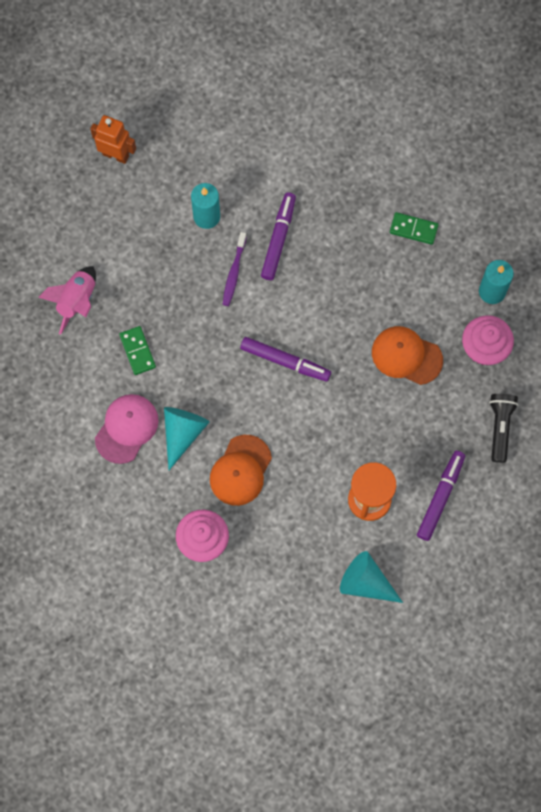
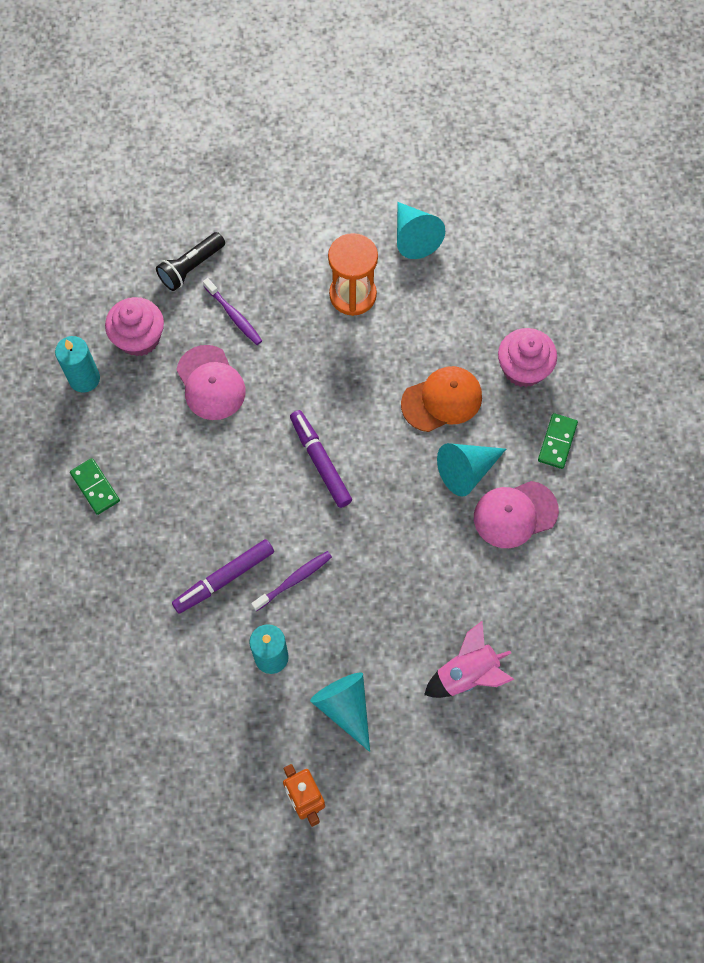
camera: 140 degrees left, 5 degrees down
(136, 223) = (345, 707): none -> turquoise cone
(137, 351) = (447, 578): green domino -> green domino (557, 442)
(406, 356) = (210, 383): orange cap -> pink cap
(436, 416) = (234, 315): none -> purple toothbrush
(440, 497) = (292, 253): purple marker -> none

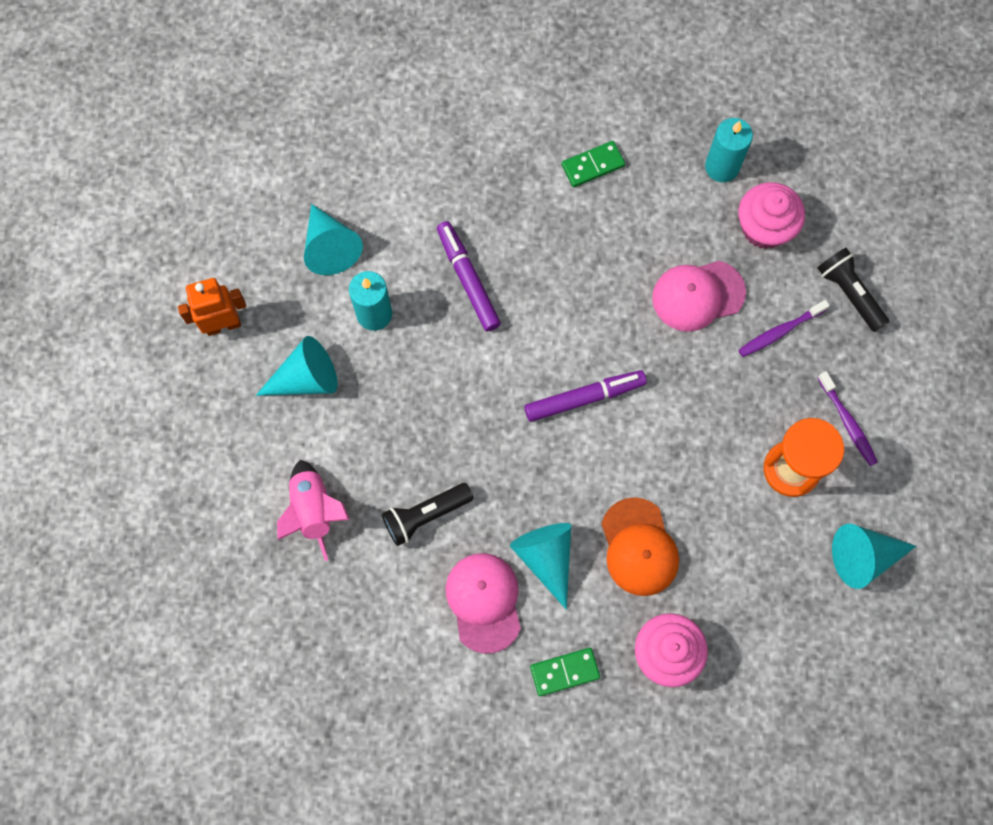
camera: 100 degrees right, 5 degrees up
(210, 712) = (330, 247): none -> turquoise cone
(294, 580) = (453, 349): purple toothbrush -> purple toothbrush (847, 422)
(451, 576) = (425, 515): none -> black flashlight
(557, 442) = (564, 672): green domino -> green domino turned 45 degrees counterclockwise

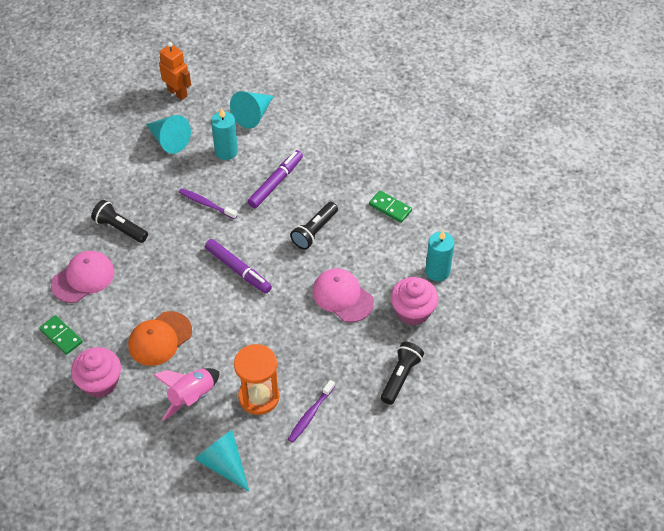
camera: 60 degrees right, 20 degrees down
(314, 510) = (94, 178): pink rocket -> pink rocket (191, 397)
(546, 557) = (127, 295): turquoise cone -> none
(577, 274) = (314, 231): none -> black flashlight
(780, 332) = (348, 350): purple toothbrush -> purple toothbrush (206, 204)

